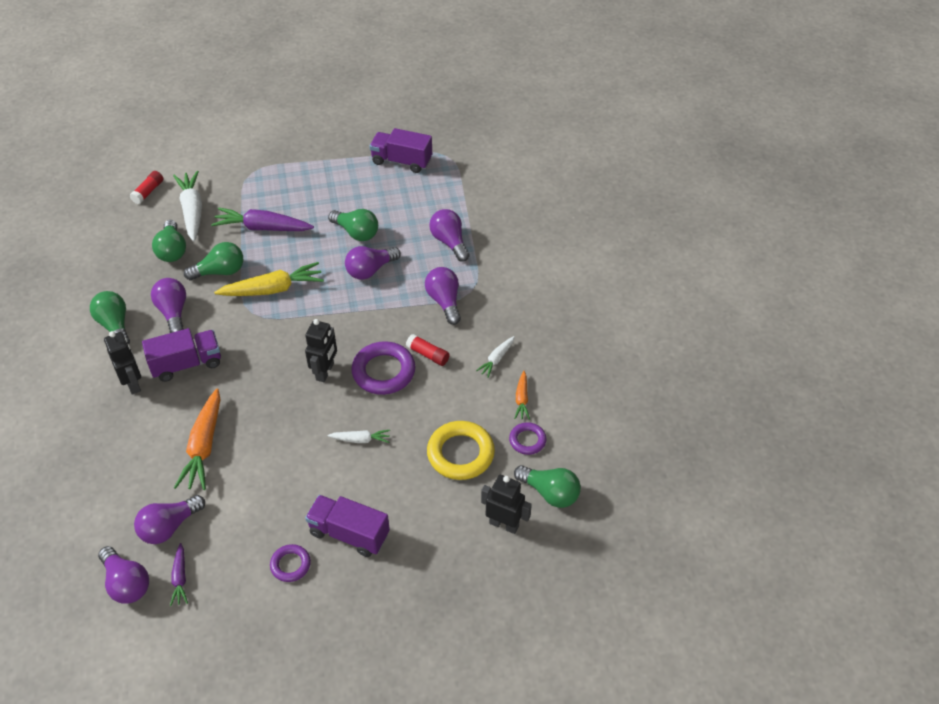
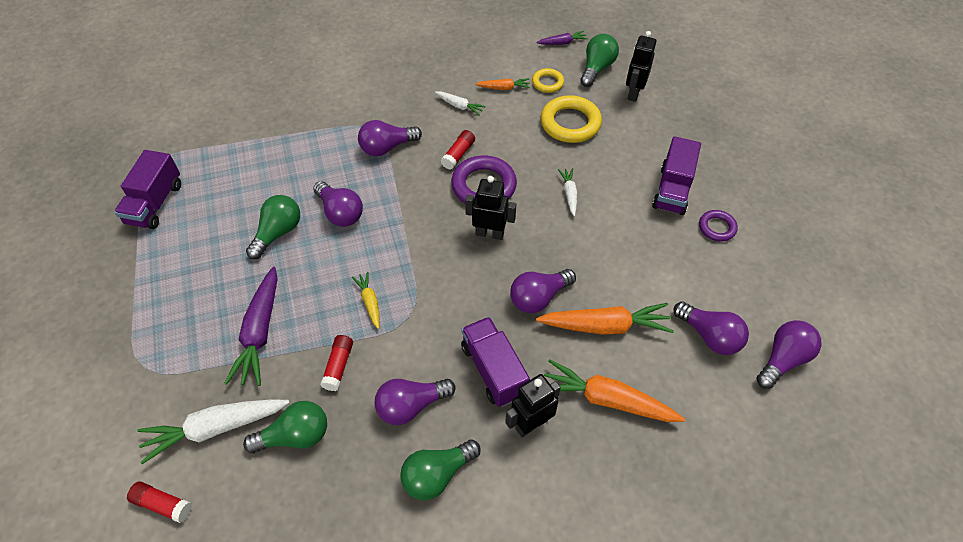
camera: 95 degrees left, 5 degrees up
(135, 437) = (608, 400): none -> orange carrot
(180, 578) = (760, 313): purple carrot -> purple carrot (562, 43)
(220, 272) = (338, 366): green light bulb -> red glue stick
(272, 289) = (370, 302): yellow carrot -> yellow carrot, size x0.52
(449, 242) = (300, 150): purple light bulb -> purple light bulb (539, 298)
(527, 440) = (547, 83): purple ring -> yellow ring

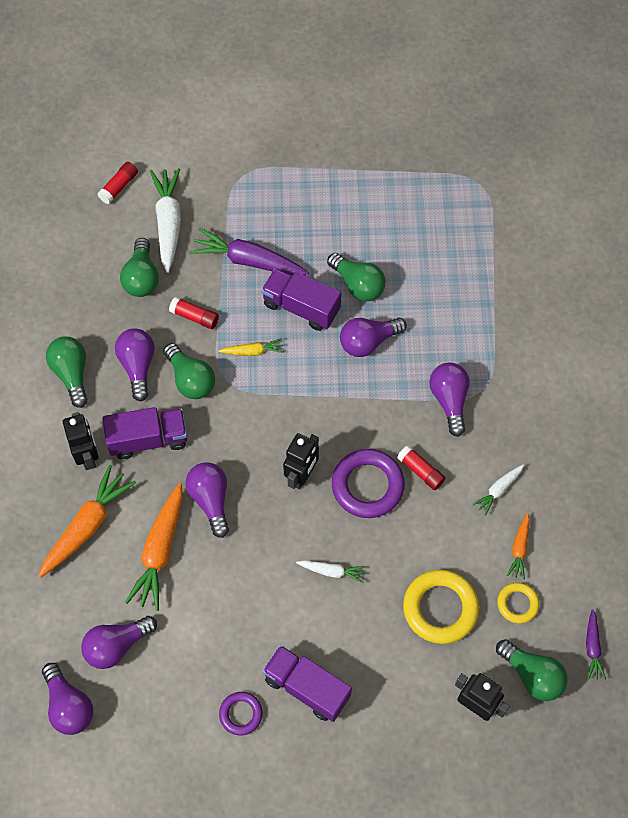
camera: 105 degrees right, 10 degrees up
(155, 203) = (424, 185): purple truck -> purple truck (301, 307)
(415, 349) = (190, 379): none -> green light bulb

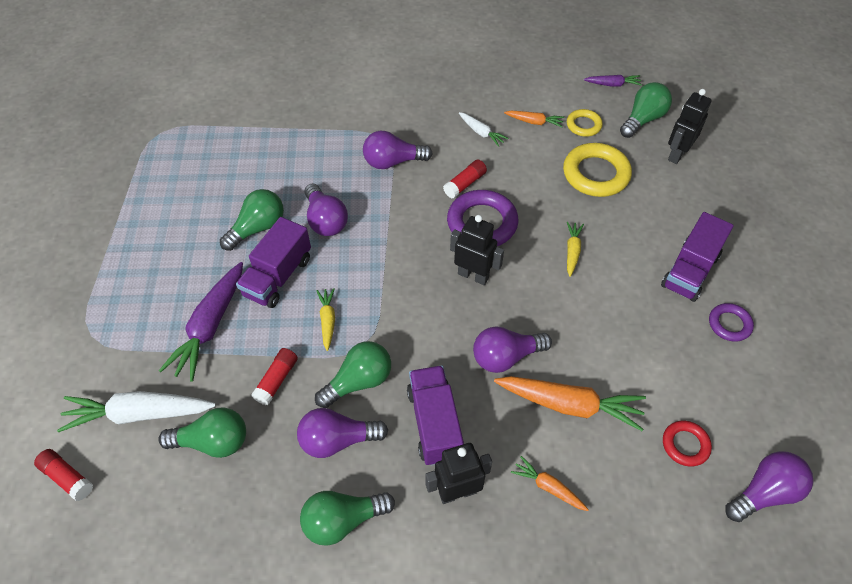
camera: 90 degrees left, 10 degrees down
(86, 526) = (548, 487): orange carrot -> orange carrot, size x0.52
(116, 645) = (685, 445): purple light bulb -> red ring
(331, 571) = (572, 251): white carrot -> yellow carrot

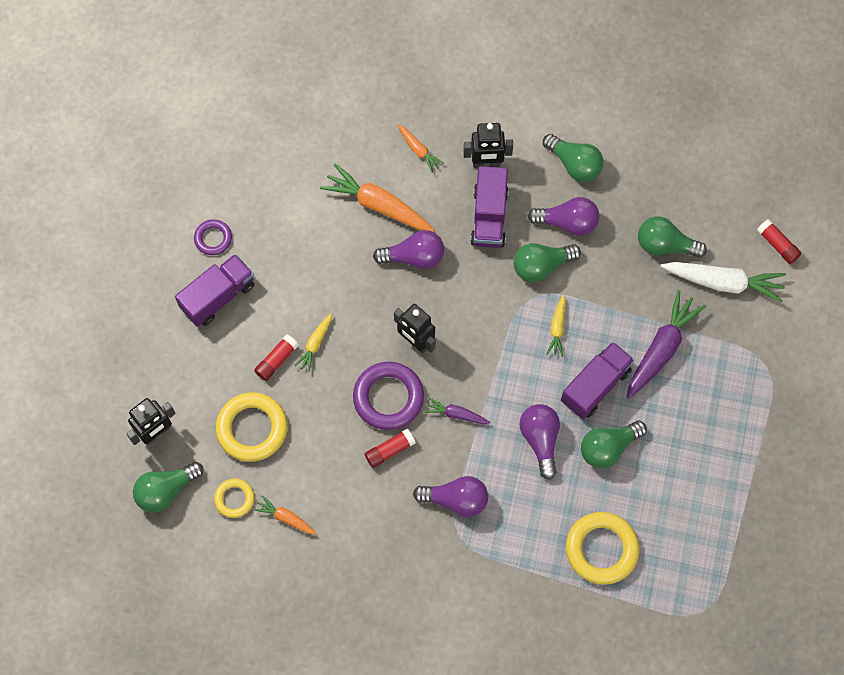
camera: 165 degrees left, 15 degrees up
(254, 154) = (601, 549): none -> yellow ring
(277, 380) = (609, 284): red glue stick -> red glue stick (276, 360)
(343, 521) = (574, 164): green light bulb -> green light bulb turned 45 degrees clockwise
(481, 132) = (349, 517): white carrot -> none
(612, 84) = (173, 553): purple carrot -> purple carrot (456, 414)
(685, 445) = (303, 154): red ring -> none
(764, 492) = (264, 109): purple light bulb -> none

